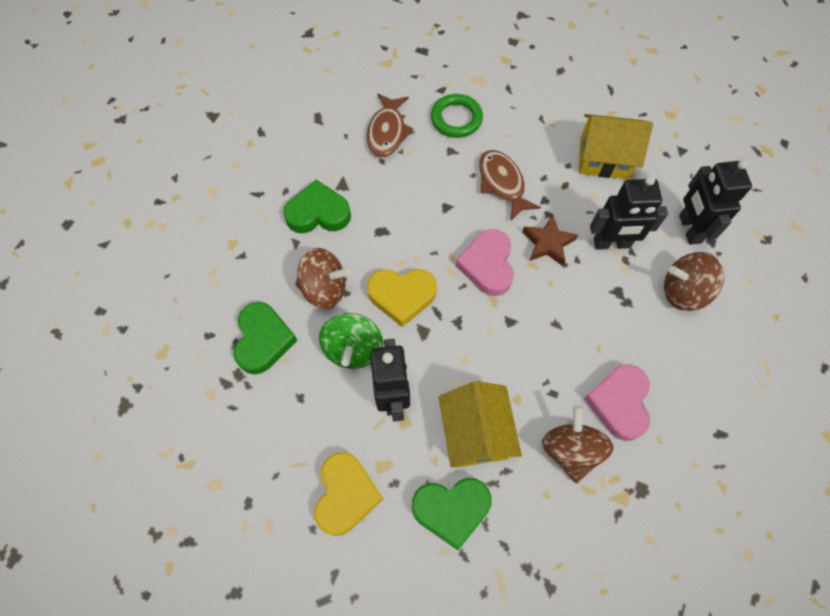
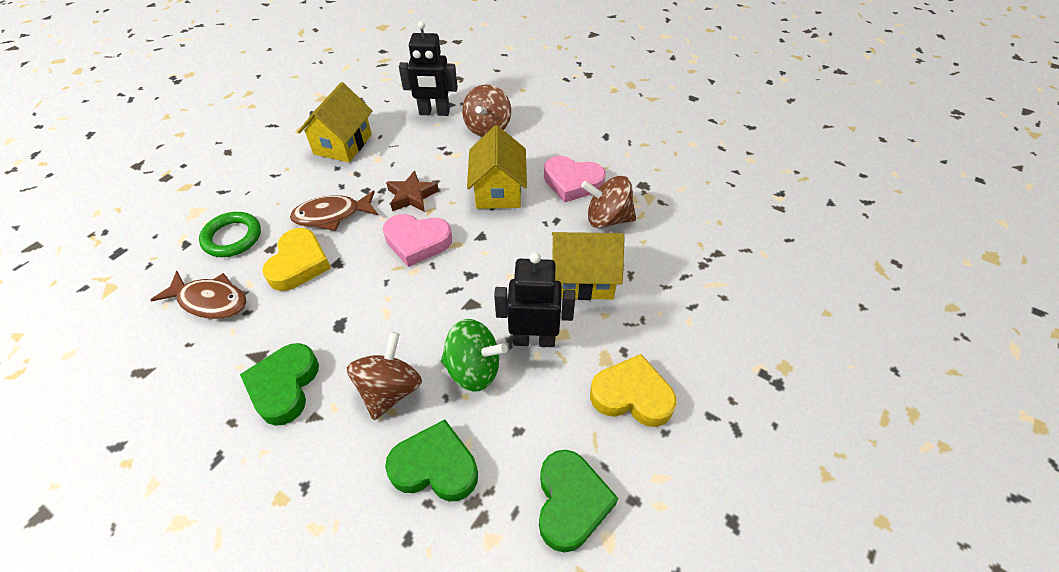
camera: 80 degrees left, 15 degrees down
(402, 296) = (426, 316): yellow heart -> yellow heart (299, 264)
(451, 509) = (652, 309): green heart -> green heart (571, 502)
(581, 325) = (498, 191): none -> yellow house
(611, 244) = (429, 157): black robot -> none

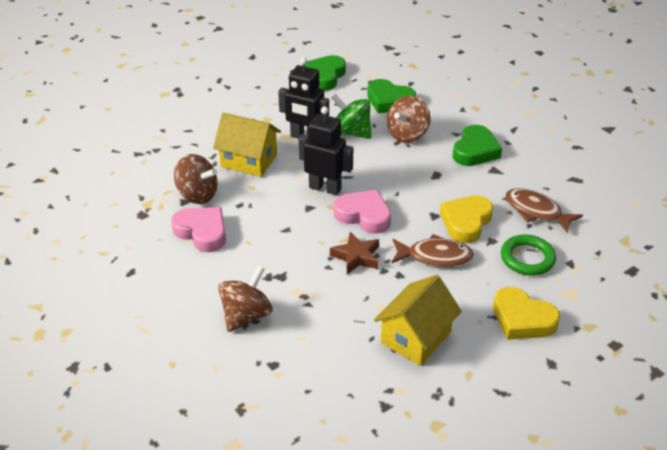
camera: 160 degrees left, 10 degrees down
(434, 112) = (297, 356): black robot -> black robot (325, 188)
(498, 191) = (274, 241): yellow house -> none
(632, 395) = (264, 102): yellow heart -> yellow heart (522, 319)

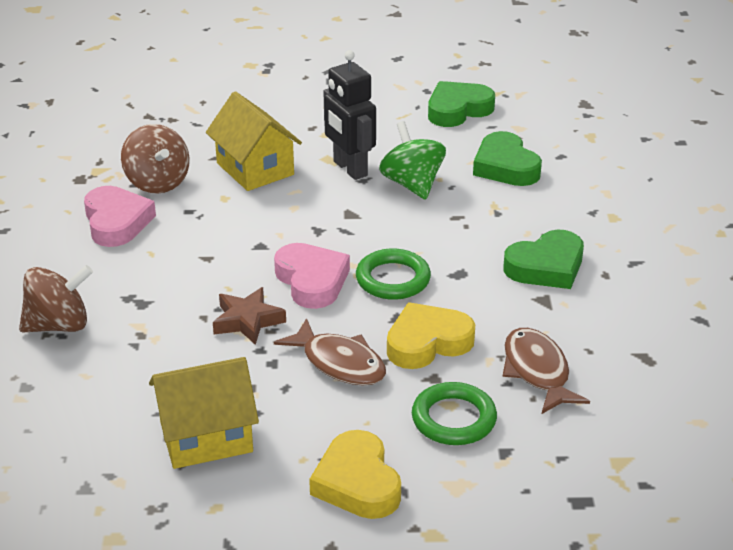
camera: 35 degrees right, 5 degrees down
(325, 188) = (304, 233): black robot -> none
(406, 194) = (393, 279): none -> green ring
(407, 134) = (479, 213): brown spinning top -> none

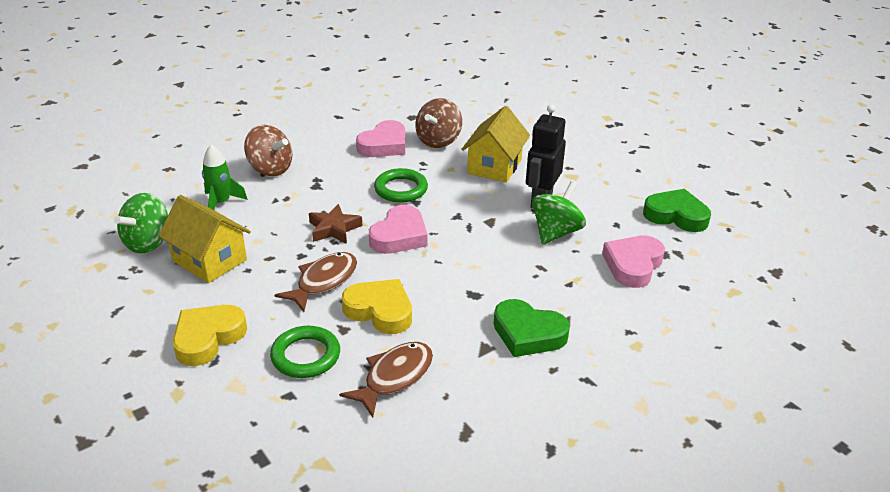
camera: 55 degrees right, 0 degrees up
(89, 390) = (221, 203): none -> green rocket
(108, 480) = (148, 243): none -> green spinning top
(339, 363) = (323, 281): brown fish -> brown fish turned 150 degrees counterclockwise
(393, 279) = (436, 268): green ring -> green ring (401, 189)
(505, 166) = (633, 265): green heart -> pink heart

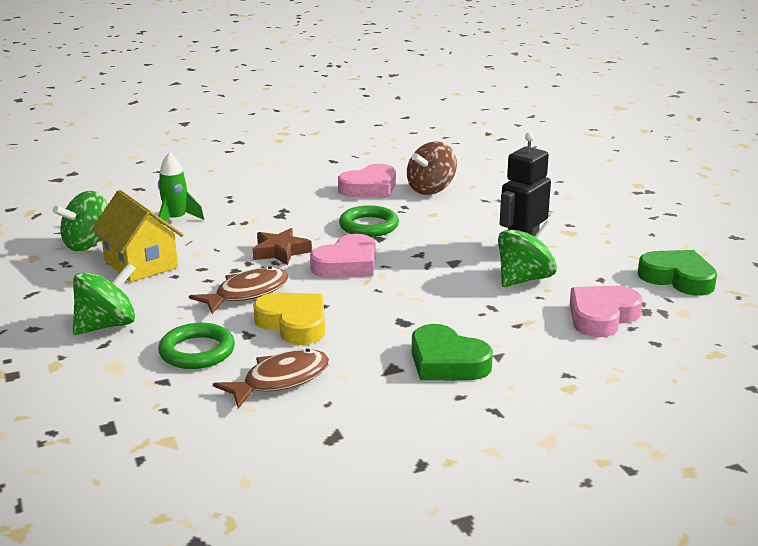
camera: 15 degrees right, 10 degrees down
(208, 338) = (107, 325): yellow heart -> green spinning top
(270, 169) = (240, 197): brown spinning top -> none
(494, 166) = (483, 216): yellow house -> none

